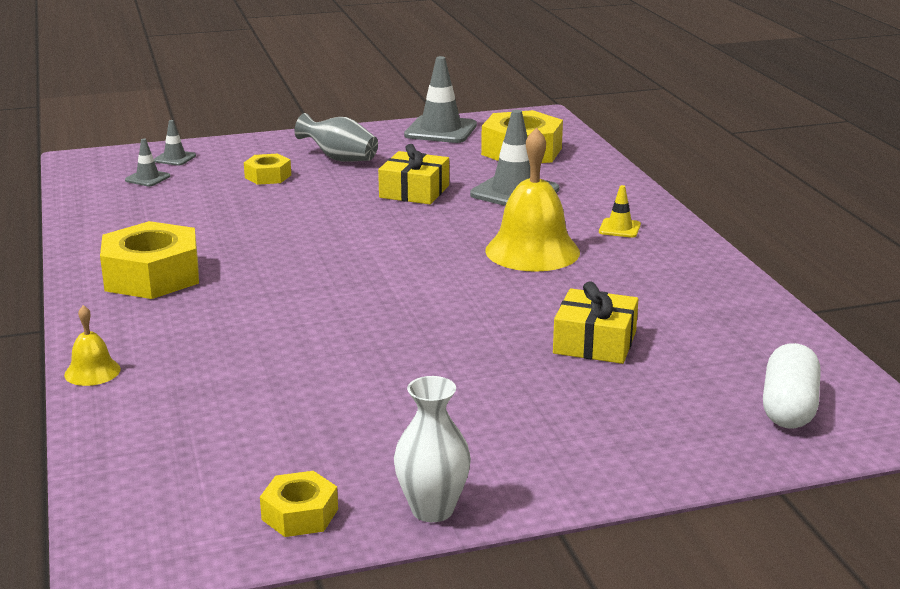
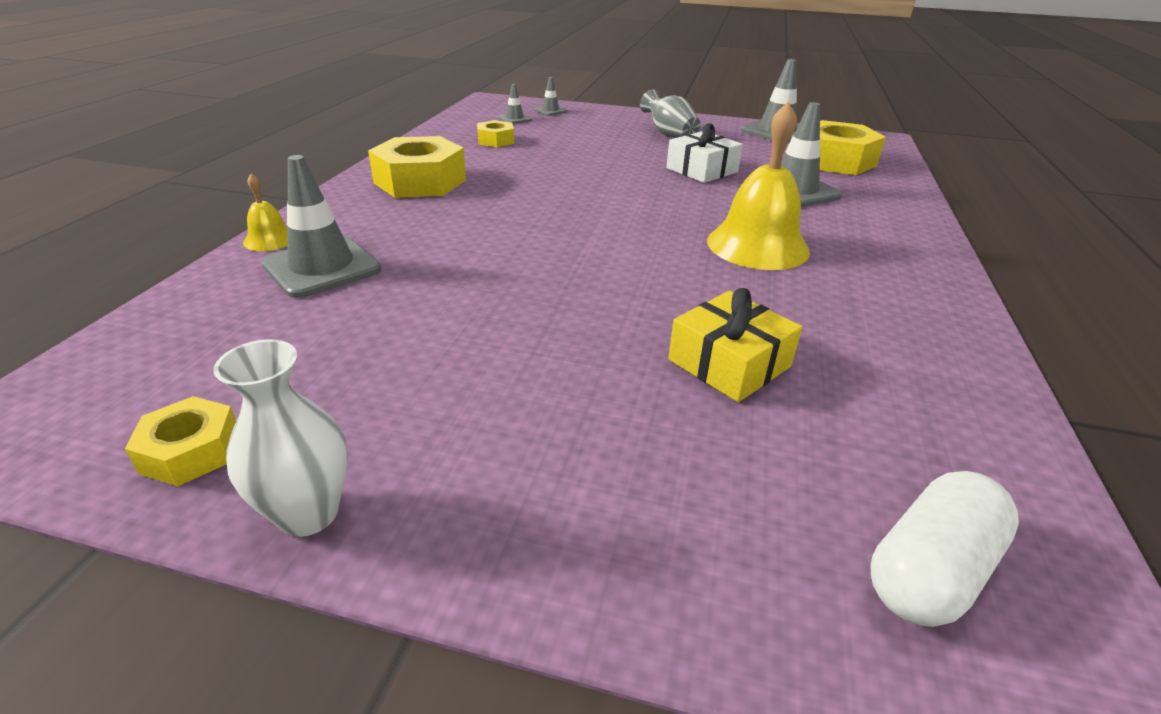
camera: 30 degrees right, 10 degrees up
(187, 377) = (322, 267): none -> grey traffic cone
(268, 176) = (599, 135): yellow nut -> yellow nut (495, 140)
(414, 191) = (702, 170): yellow gift -> white gift
(619, 228) = (873, 248): yellow traffic cone -> none

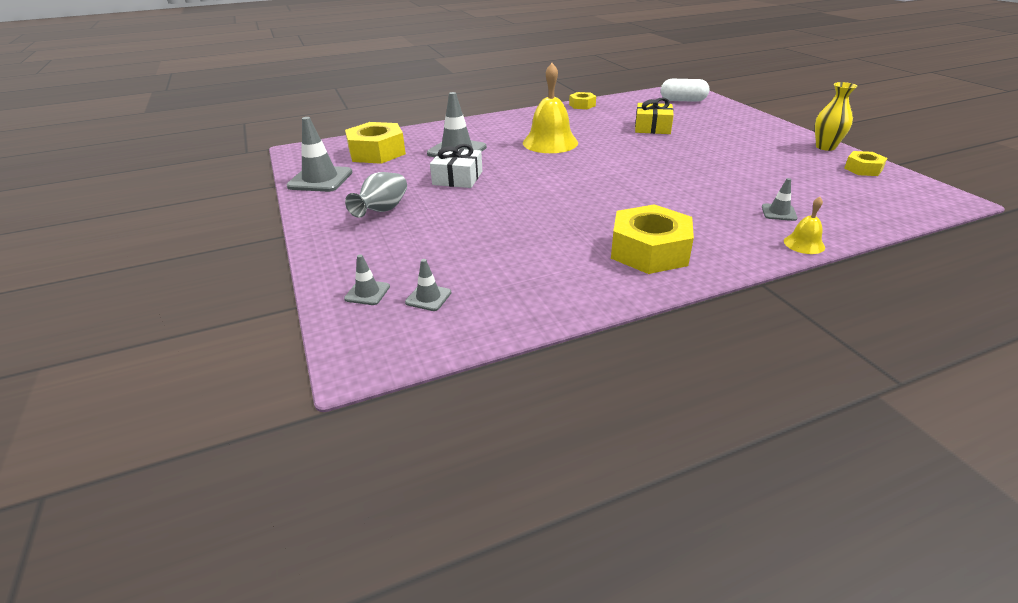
camera: 125 degrees left, 0 degrees up
(308, 513) = (825, 147): white vase -> yellow vase
(322, 267) = (779, 212): grey traffic cone -> grey traffic cone, size x0.50
(495, 140) = (513, 271): yellow nut -> yellow nut (582, 105)

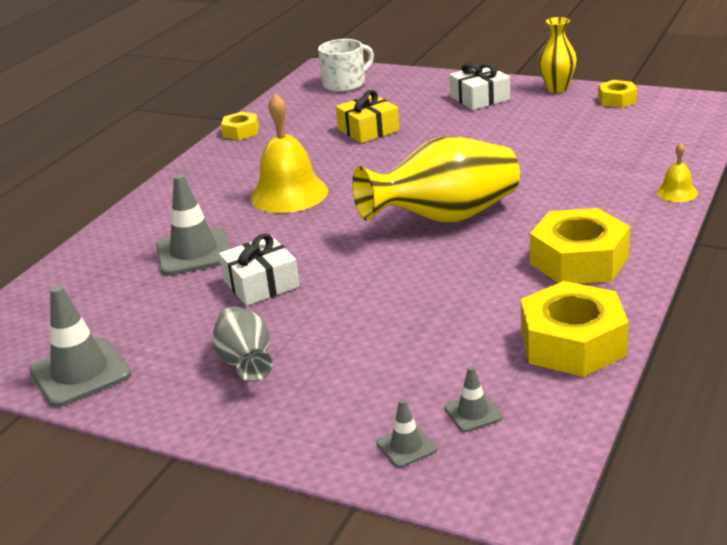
camera: 40 degrees left, 5 degrees down
(377, 152) = (87, 303): yellow nut -> yellow nut (572, 343)
(610, 189) = (444, 218): none -> yellow vase
(683, 100) = (345, 84): white capsule -> white mug
(756, 134) = (479, 98): none -> white gift
(779, 212) = (618, 172): grey traffic cone -> none

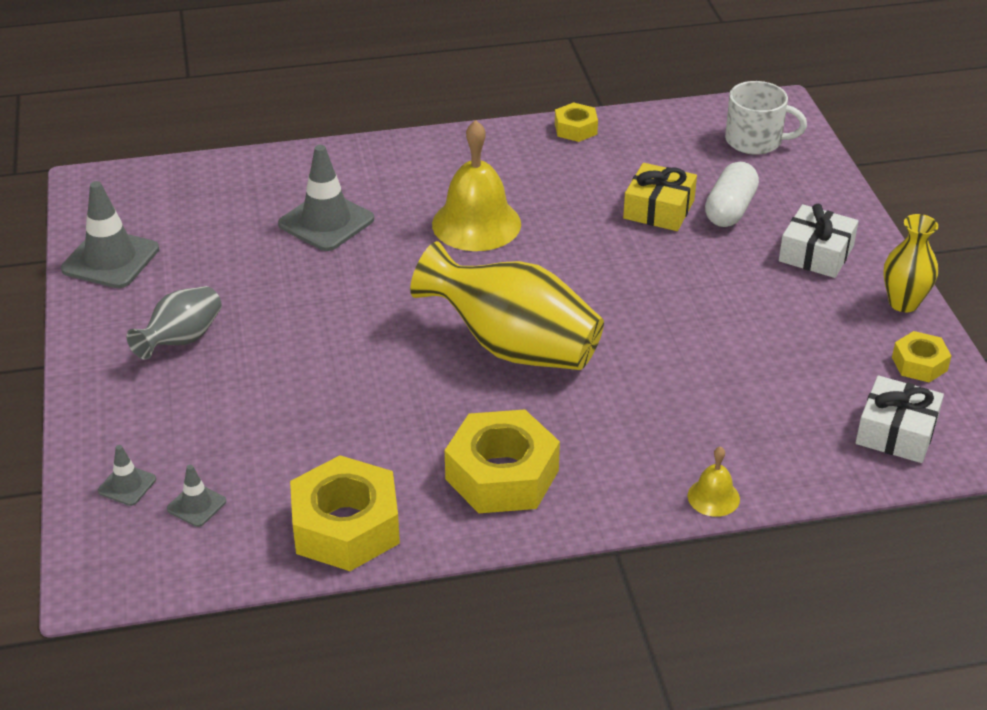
camera: 50 degrees right, 10 degrees up
(261, 283) = (305, 287): white gift -> white gift (896, 432)
(401, 109) = (730, 209): none -> white capsule

